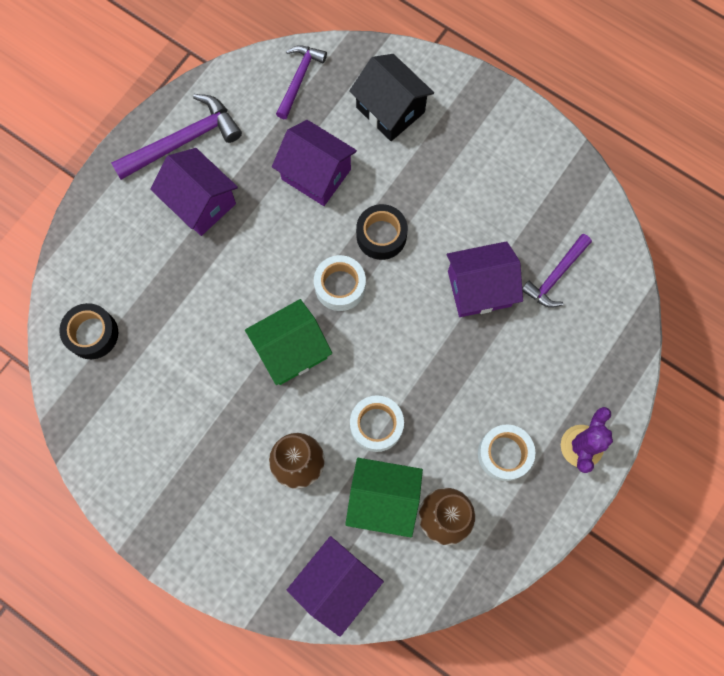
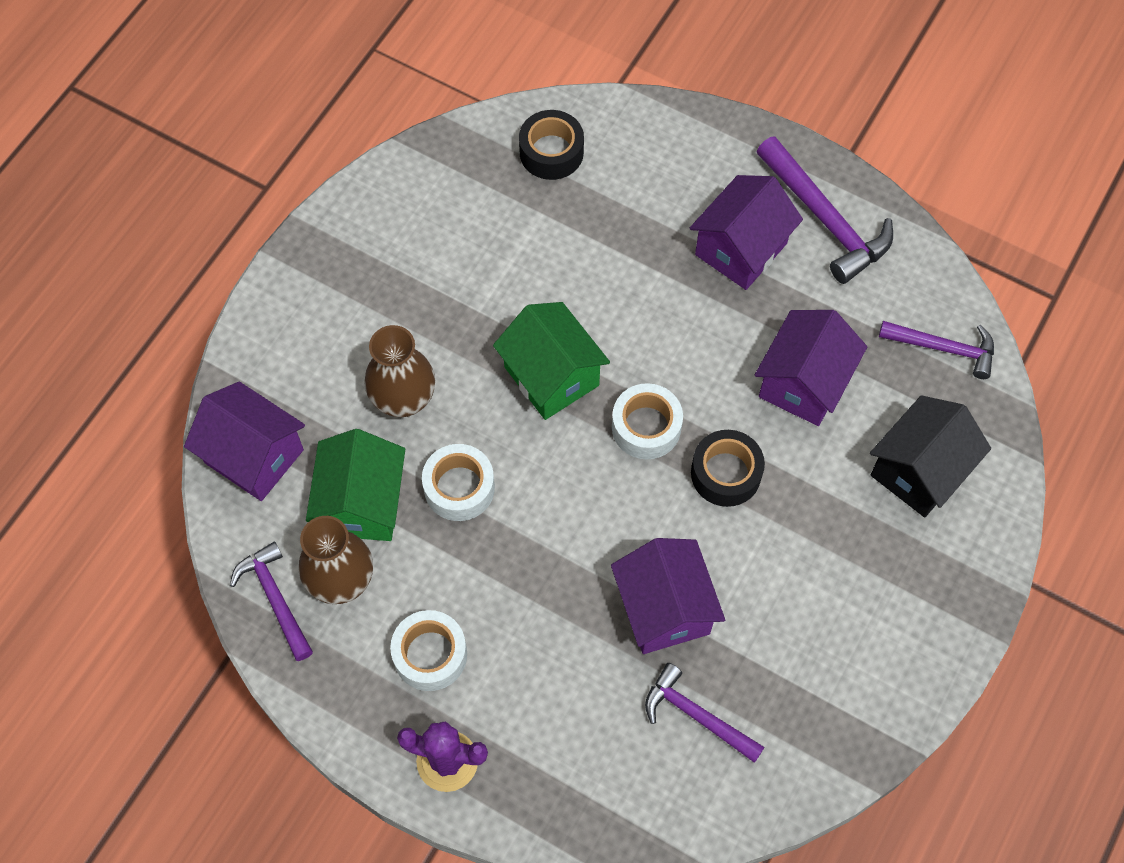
camera: 85 degrees right, 10 degrees down
(455, 568) = (275, 598): none -> purple hammer

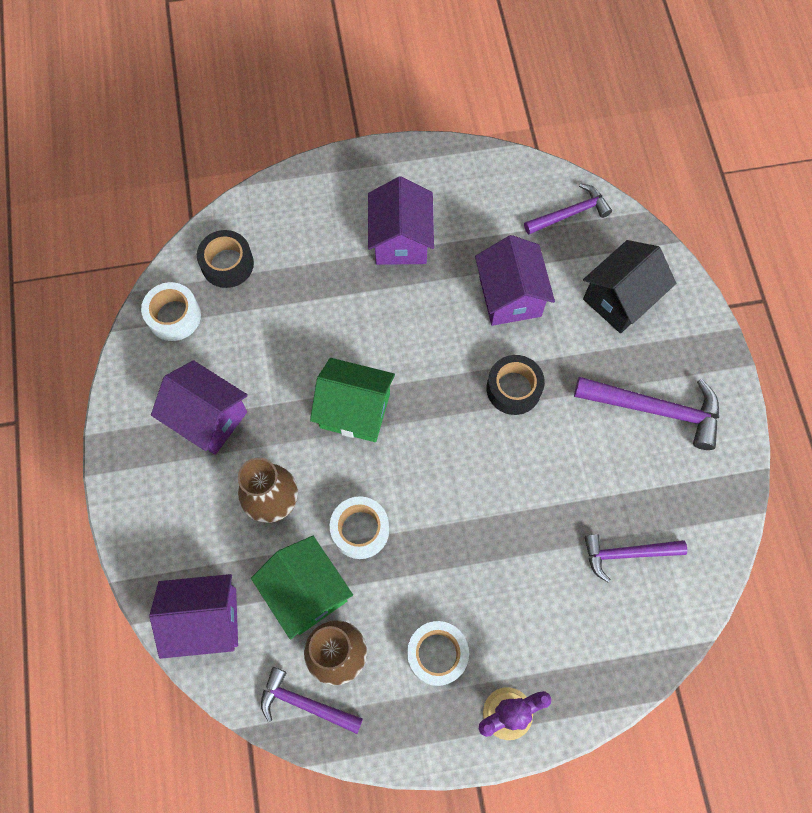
camera: 40 degrees left, 5 degrees up
(646, 427) = (441, 397): white tape -> white tape (174, 316)
(664, 609) = (551, 503): purple house -> purple house (208, 418)
(825, 219) = (434, 184): purple hammer -> purple hammer (655, 409)
(919, 471) = (620, 299): black house -> black house turned 45 degrees clockwise

